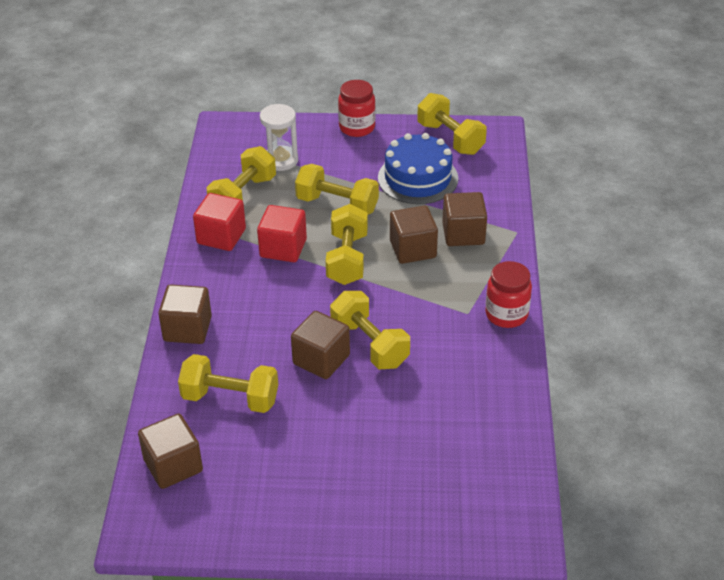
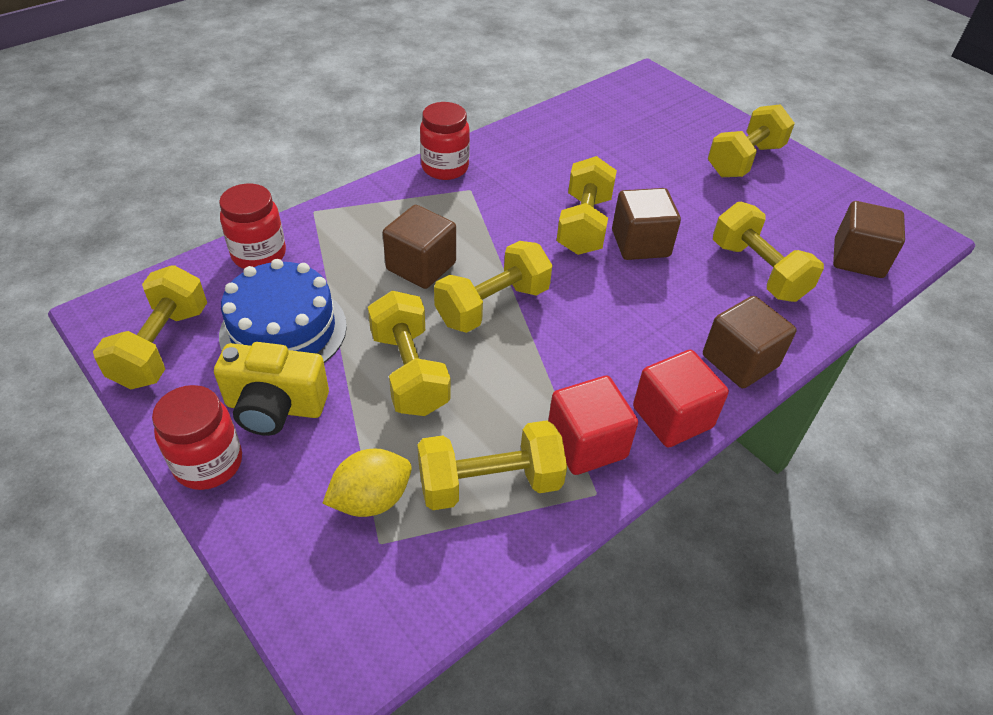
camera: 135 degrees left, 5 degrees up
(280, 160) = (371, 499): white hourglass -> yellow lemon
(283, 248) = (537, 369): red cube -> red cube (672, 417)
(336, 502) = (744, 160): none -> yellow dumbbell
(367, 156) = (275, 407): none -> yellow camera
(463, 234) = (356, 244): brown cube -> none
(493, 194) = (259, 255): none -> red jar

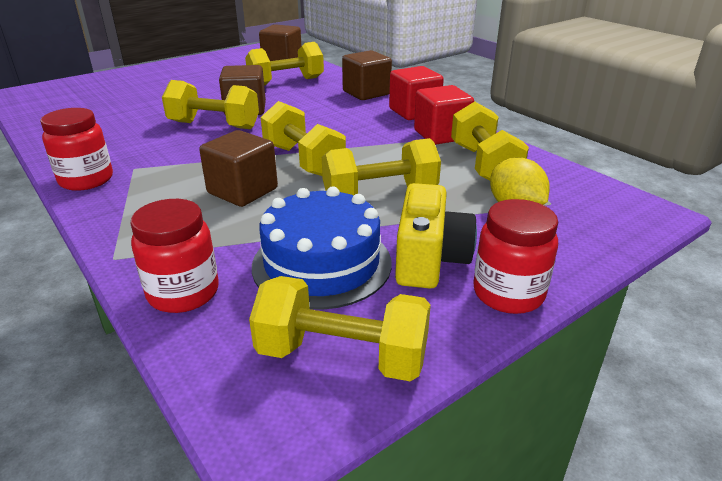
camera: 85 degrees left, 15 degrees down
(744, 160) = (165, 75): yellow dumbbell -> none

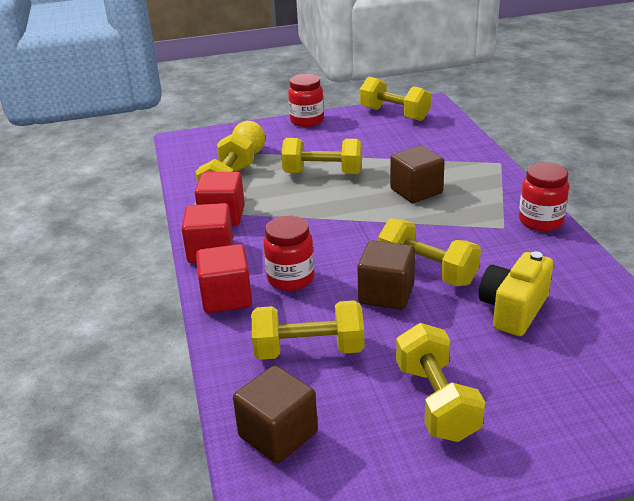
camera: 155 degrees left, 0 degrees up
(183, 293) = (459, 142): red jar -> red jar (290, 279)
(303, 161) = (359, 210): yellow dumbbell -> yellow dumbbell (436, 402)
(322, 263) = (384, 143): blue cake -> none
(366, 93) = (226, 297): brown cube -> red cube
(429, 260) = (328, 137): yellow camera -> yellow camera (513, 310)

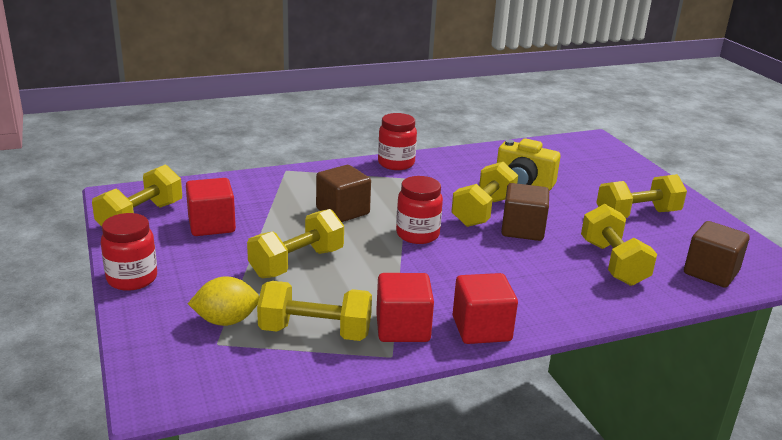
camera: 100 degrees left, 5 degrees down
(226, 297) = (560, 310): red cube -> red cube (211, 225)
(290, 279) = (516, 275): red jar -> red jar (417, 235)
(323, 173) = (297, 263): yellow dumbbell -> yellow dumbbell turned 45 degrees clockwise

